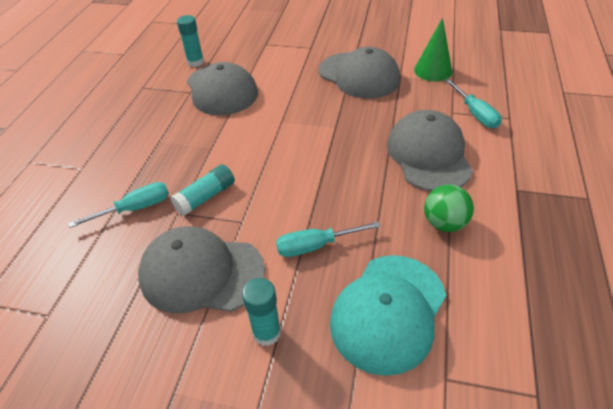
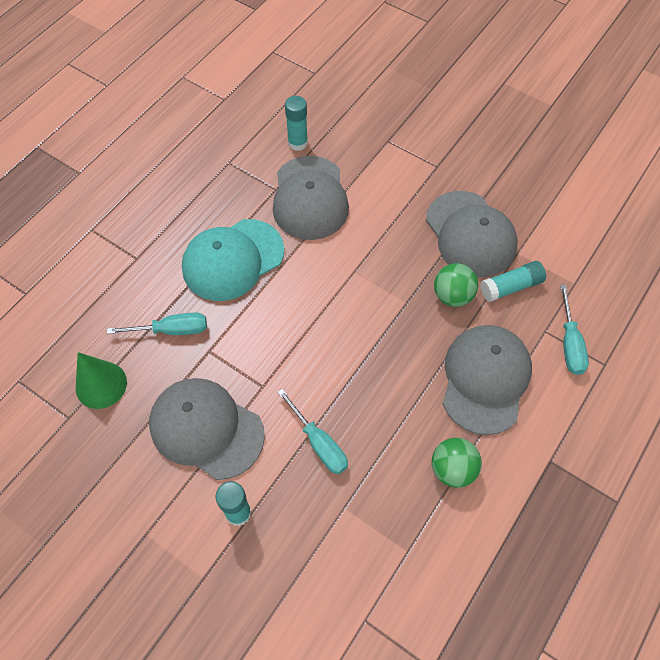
camera: 20 degrees right, 15 degrees up
(206, 197) = (240, 343): turquoise glue stick -> turquoise glue stick (511, 287)
(316, 246) = (319, 443): turquoise screwdriver -> turquoise screwdriver turned 135 degrees counterclockwise
(369, 113) = (452, 296): none -> green ball
(388, 312) = (350, 539): turquoise cap -> turquoise cap (233, 260)
(433, 70) = (560, 259): green cone -> green cone (101, 385)

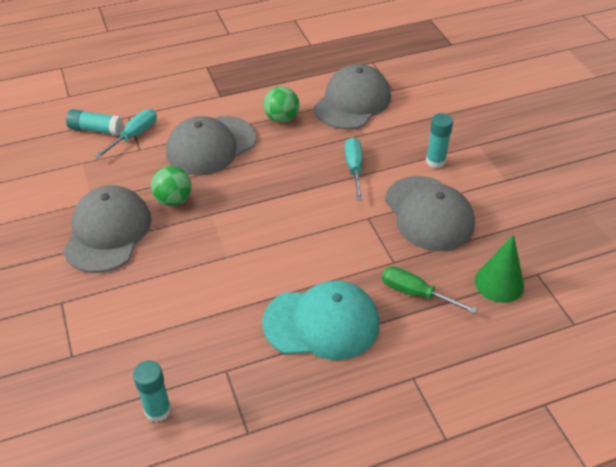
camera: 145 degrees left, 15 degrees down
(171, 330) = (416, 293): turquoise screwdriver -> green screwdriver
(310, 198) = (203, 340): grey cap -> grey cap (352, 102)
(511, 287) = (126, 183): turquoise glue stick -> turquoise glue stick (96, 129)

